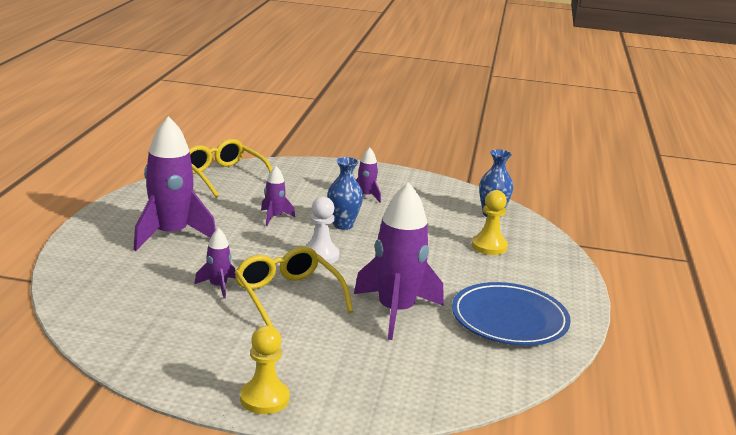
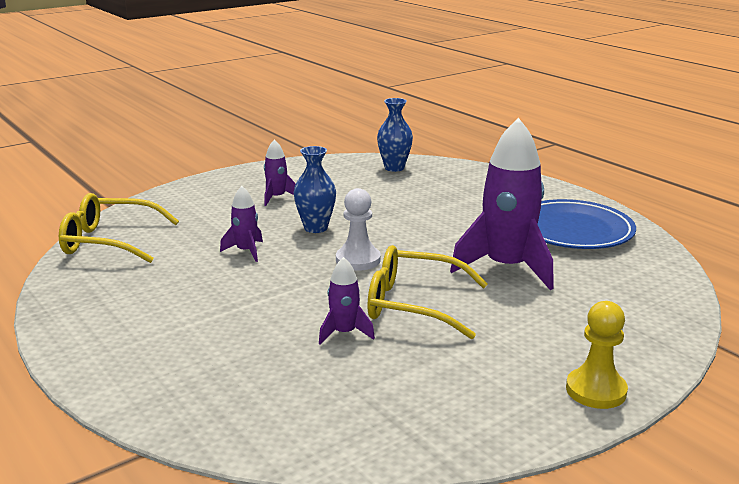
camera: 45 degrees left, 0 degrees up
(171, 235) = (189, 317): purple rocket -> none
(489, 246) = (446, 190): yellow pawn -> none

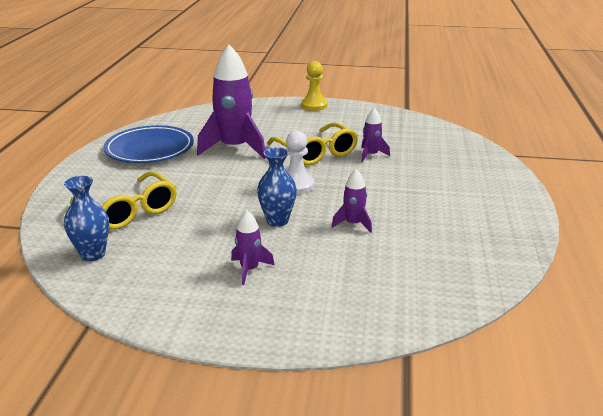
camera: 135 degrees left, 5 degrees up
(110, 241) = (448, 287): yellow glasses -> yellow glasses (129, 210)

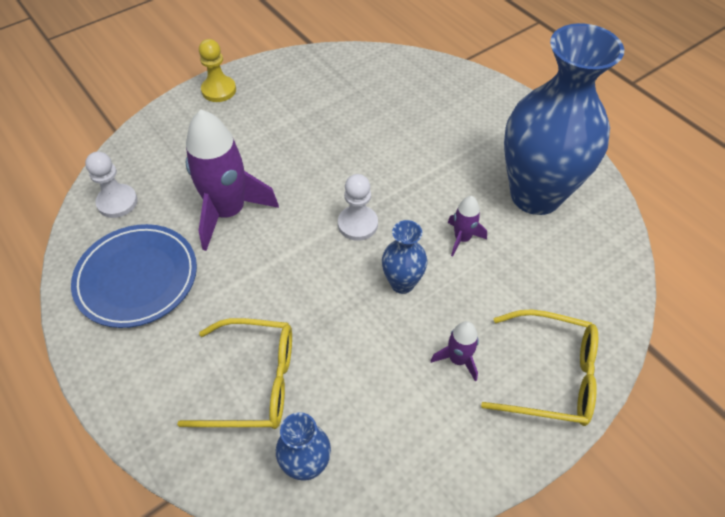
camera: 45 degrees left, 25 degrees up
(190, 121) = (117, 202): none -> white pawn
(316, 152) = (315, 164): yellow glasses -> yellow glasses (550, 375)
(371, 155) = (366, 135): purple rocket -> none
(449, 233) = (535, 195): none -> blue vase

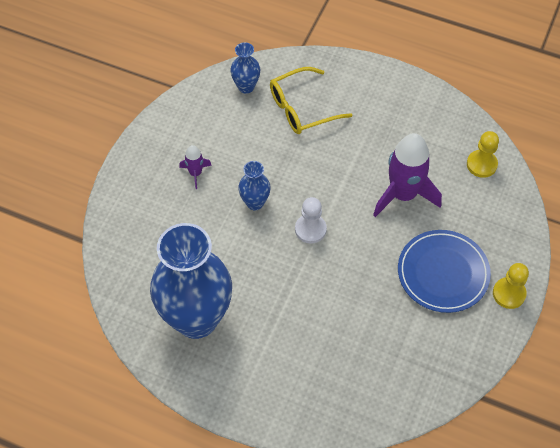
camera: 150 degrees right, 5 degrees up
(117, 202) = (481, 164): white pawn -> yellow pawn
(137, 278) = (418, 127): blue plate -> blue plate (443, 273)
(462, 238) = (233, 254): purple rocket -> none
(550, 375) = (137, 190): yellow glasses -> none

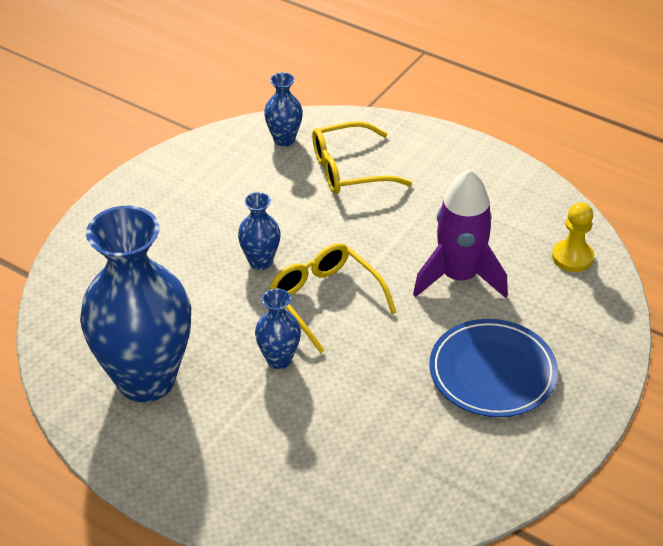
camera: 10 degrees right, 15 degrees down
(195, 173) = (193, 221): purple rocket -> none
(288, 286) = (279, 359): none -> blue vase
(310, 229) = (325, 300): white pawn -> yellow glasses
(509, 294) = (579, 408): yellow pawn -> none

